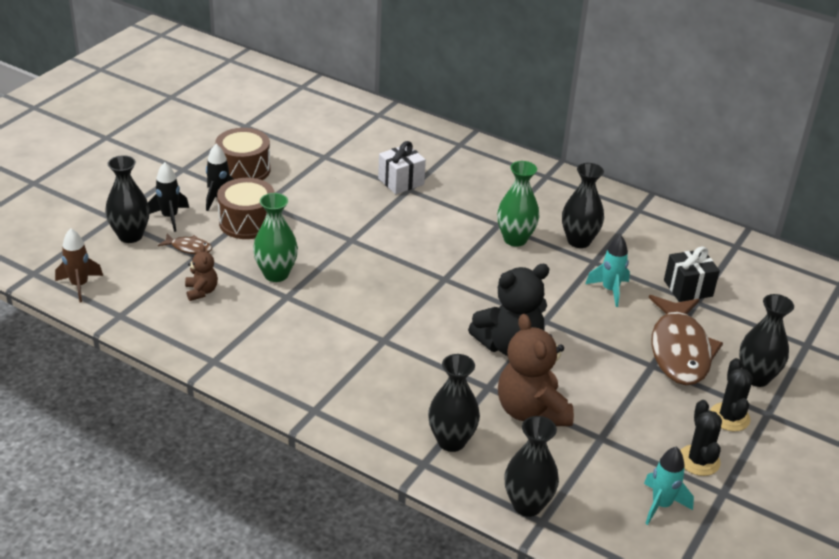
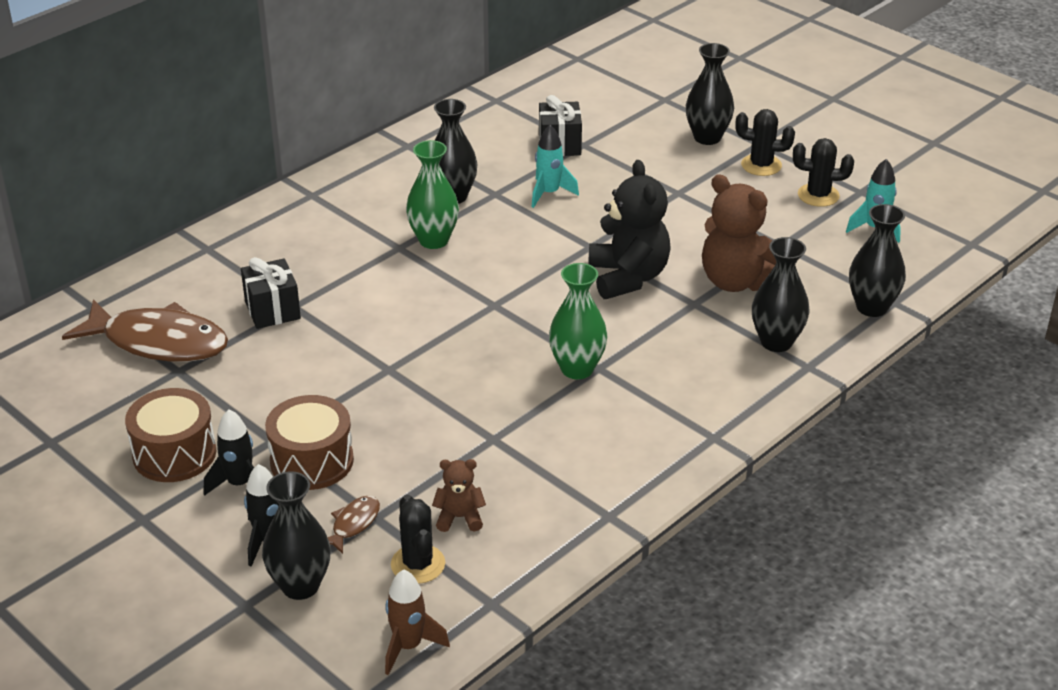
camera: 75 degrees left, 0 degrees up
(154, 279) = (418, 564): none -> black cactus
(276, 274) = (442, 444): green vase -> green vase (577, 369)
(401, 181) = (272, 310): white gift -> black gift
(531, 411) = (737, 281): brown teddy bear -> brown teddy bear turned 45 degrees clockwise
(680, 350) = (658, 171): brown fish -> brown fish (158, 342)

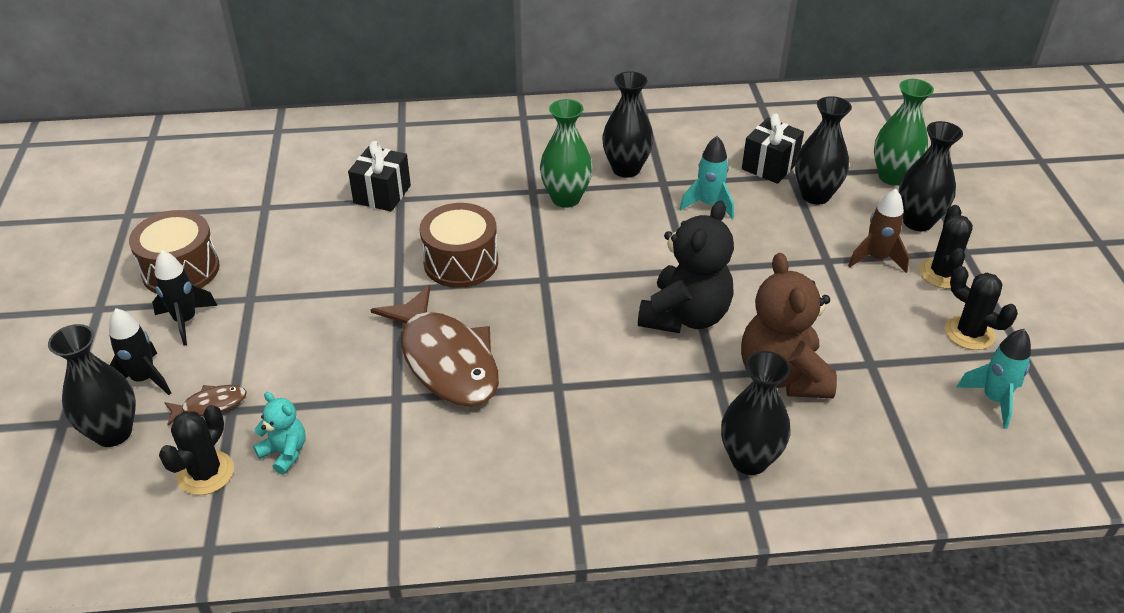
camera: 40 degrees right, 5 degrees up
(158, 342) = (281, 178): brown fish -> brown fish (446, 360)
(312, 461) = (252, 332): brown drum -> brown drum (461, 262)
(408, 646) = (108, 543): brown rocket -> brown rocket (876, 258)
(459, 517) = (285, 453): brown teddy bear -> turquoise teddy bear
(577, 369) = (538, 376): green vase -> green vase (892, 177)
(761, 165) = (942, 273): black cactus -> black cactus turned 45 degrees clockwise
(871, 307) = (892, 482): black vase -> black vase (815, 195)

